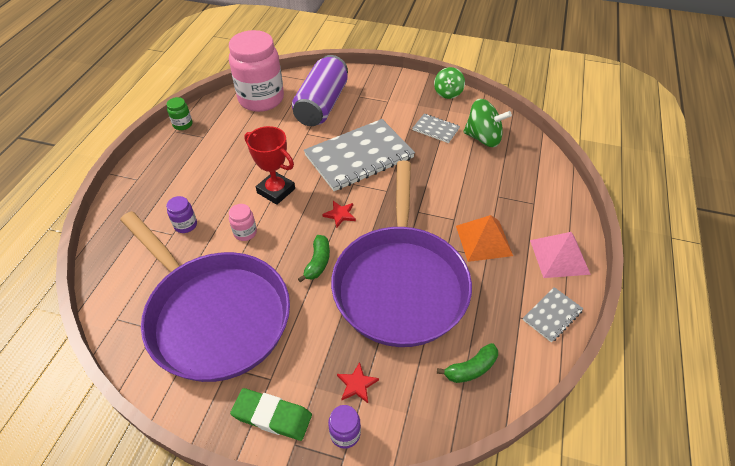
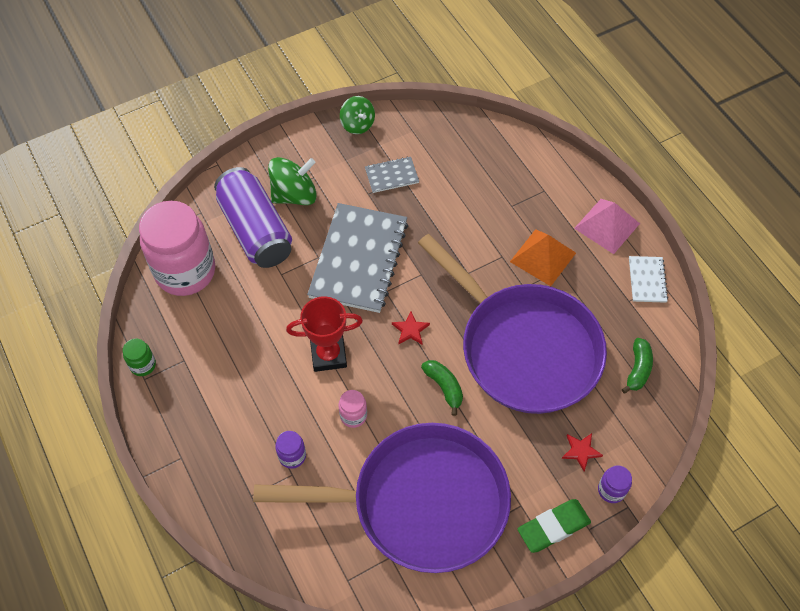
camera: 45 degrees left, 10 degrees up
(483, 138) = (441, 154): green spinning top -> green spinning top (294, 195)
(552, 315) = (647, 280): grey notebook -> white notebook

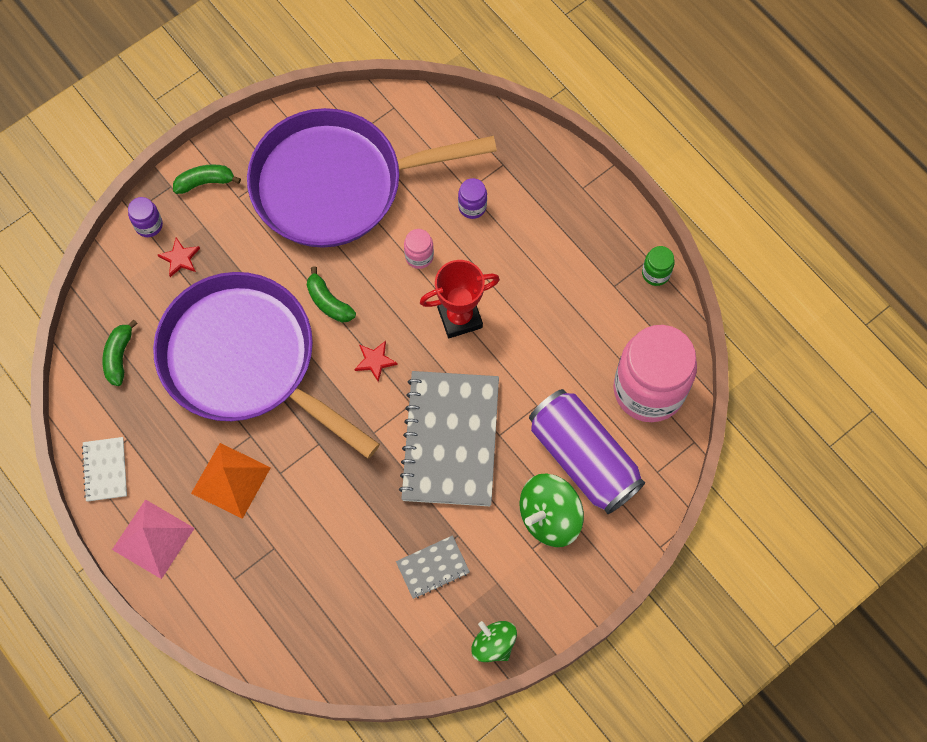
camera: 170 degrees right, 10 degrees up
(553, 527) = (205, 182): green eraser -> green banana

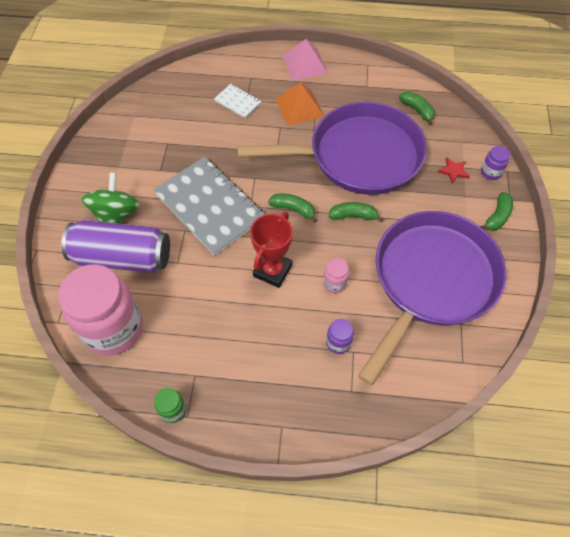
camera: 135 degrees right, 10 degrees down
(105, 470) = (359, 69): white notebook -> white notebook (238, 102)
(375, 361) = (293, 209): red star -> green banana
(433, 567) = (159, 148): grey notebook -> none
(493, 644) = (96, 142): green spinning top -> none

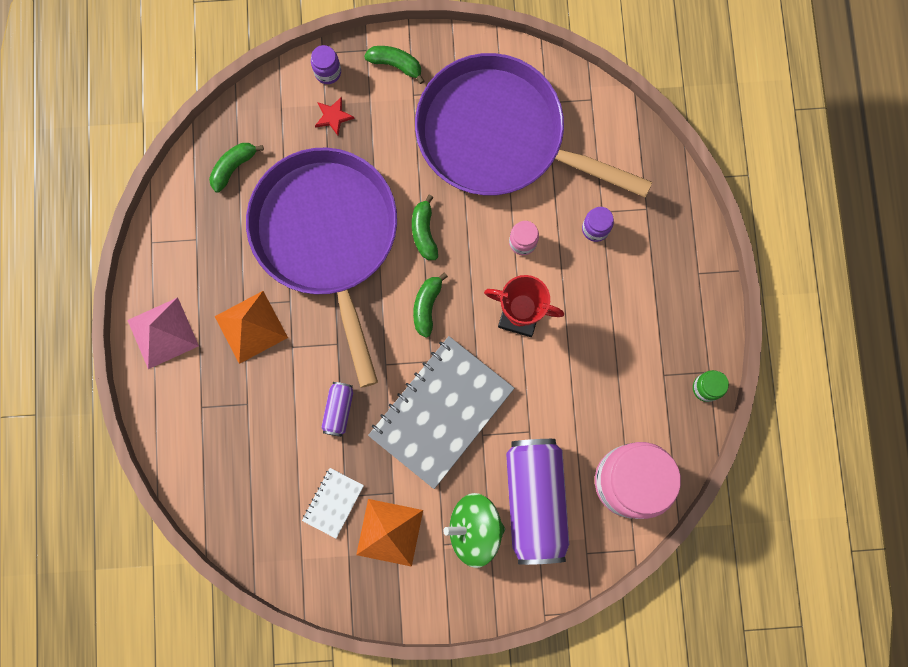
camera: 100 degrees left, 20 degrees up
(133, 164) = (389, 532): none -> orange pyramid
(228, 147) = (338, 410): none -> purple can
(238, 102) = (253, 415): white notebook -> white notebook (333, 502)

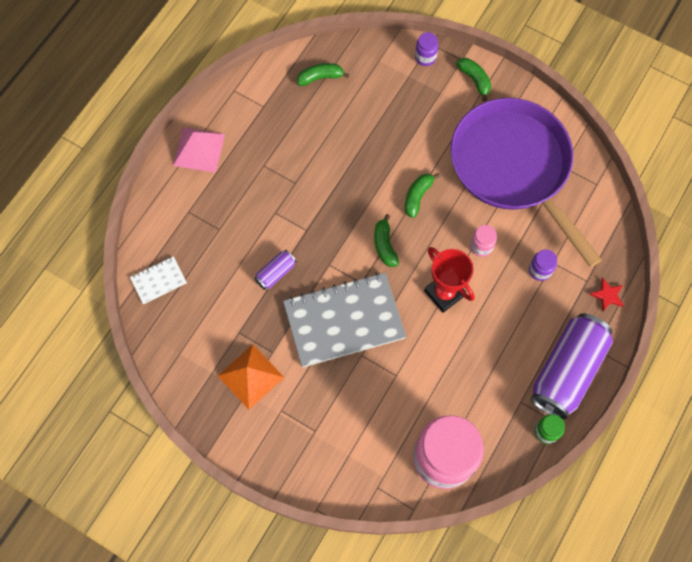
camera: 35 degrees right, 10 degrees down
(251, 326) = (258, 182): orange pyramid -> none
(327, 236) = (350, 158): purple pan -> none
(333, 116) = (409, 87): red star -> red star (607, 295)
(333, 502) = (227, 330): white notebook -> white notebook (158, 280)
(427, 306) = (384, 245): green banana -> green banana turned 60 degrees counterclockwise
(474, 529) = (310, 415): green spinning top -> none
(535, 500) = (366, 425): purple can -> purple can (566, 370)

